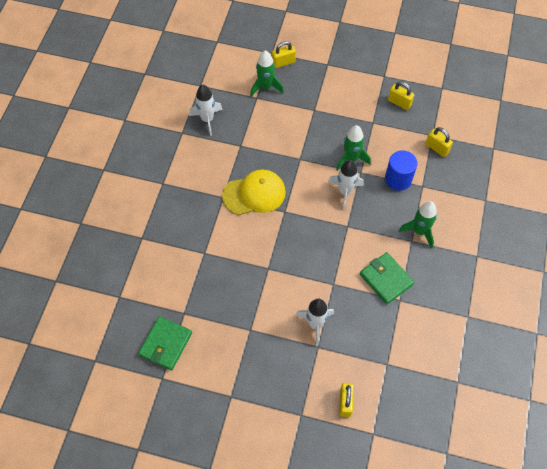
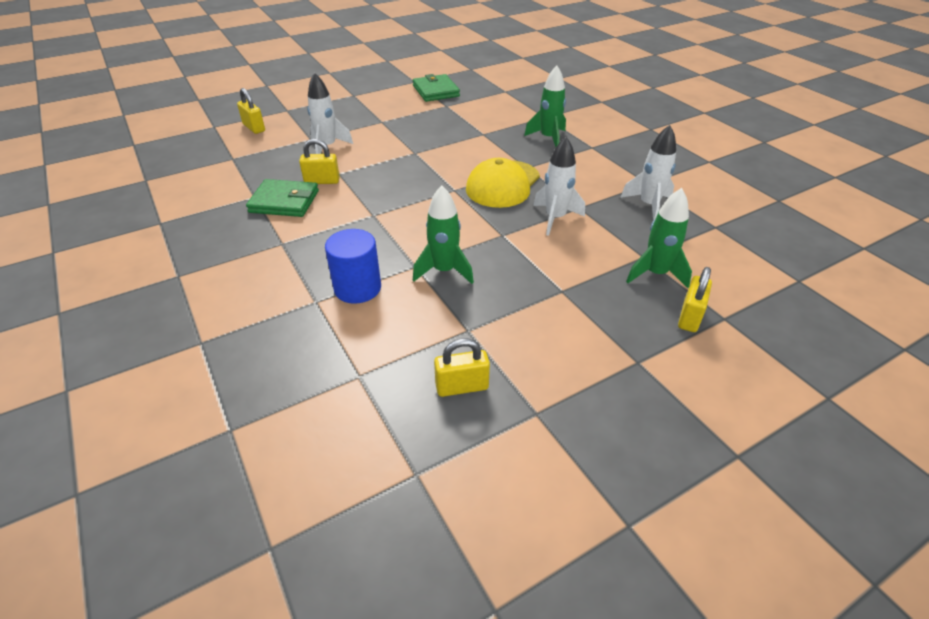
camera: 135 degrees right, 20 degrees down
(345, 192) = (411, 238): white rocket -> white rocket (555, 218)
(419, 231) = (278, 256): green rocket -> green rocket (548, 138)
(437, 148) = (334, 361): yellow padlock -> yellow padlock (322, 181)

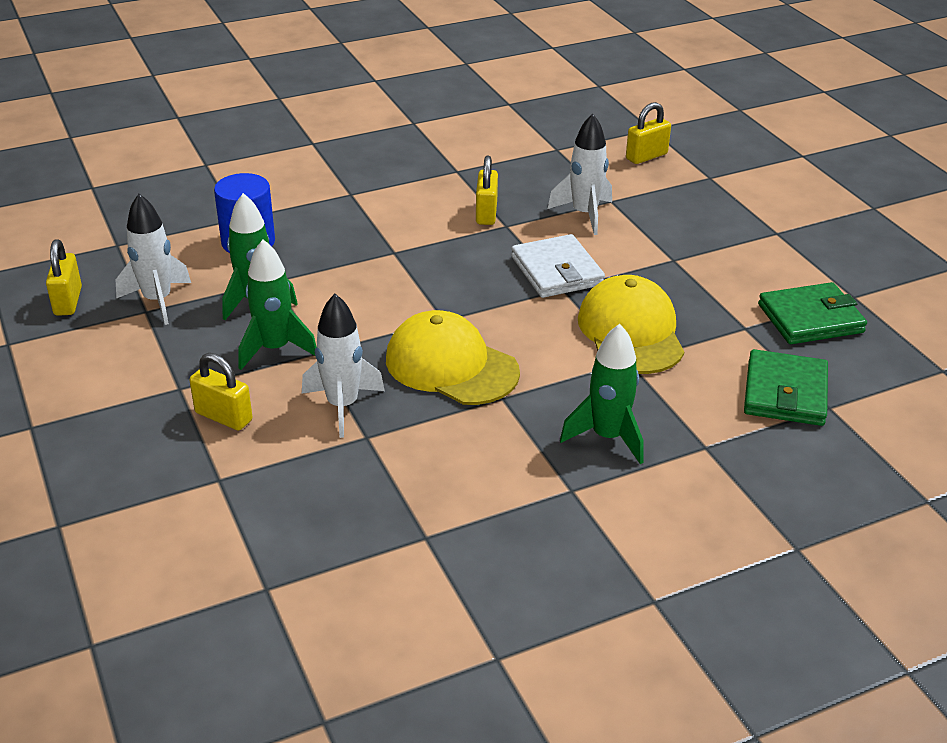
camera: 95 degrees right, 5 degrees down
(284, 201) = (440, 190): green wallet -> green wallet (785, 393)
(396, 154) = (557, 271): none -> white wallet
(456, 133) = (631, 332): none -> yellow cap
(648, 205) = (352, 518): white rocket -> white rocket (158, 301)
(655, 274) = (175, 481): green rocket -> green rocket (275, 349)
(689, 317) = (77, 491): yellow padlock -> yellow padlock (223, 417)

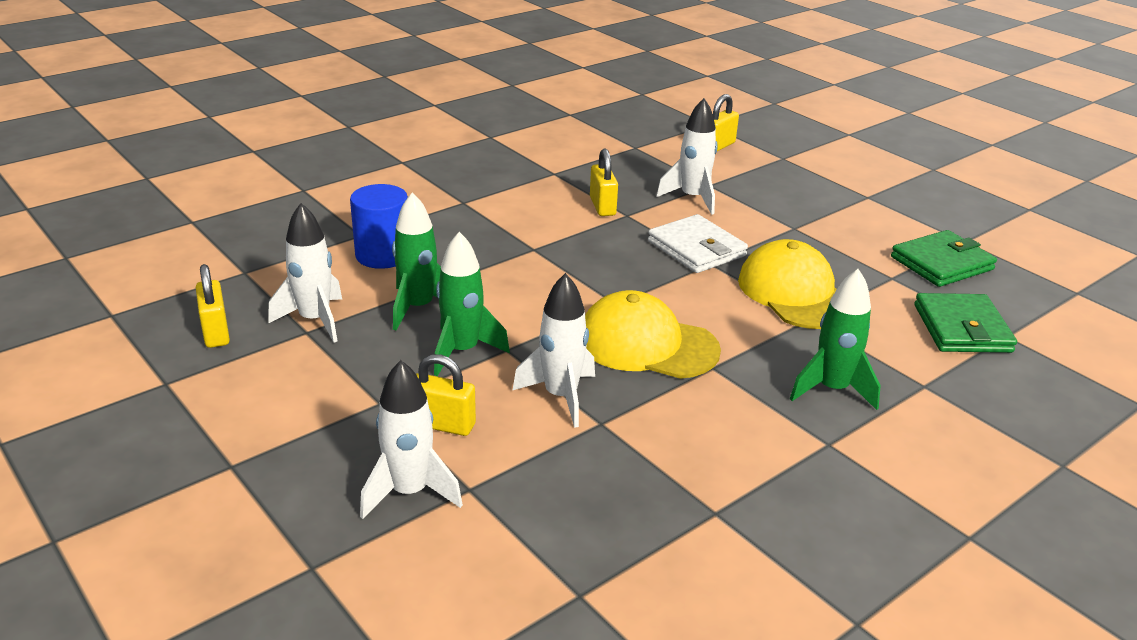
camera: 15 degrees left, 5 degrees down
(166, 474) = (409, 492): none -> white rocket

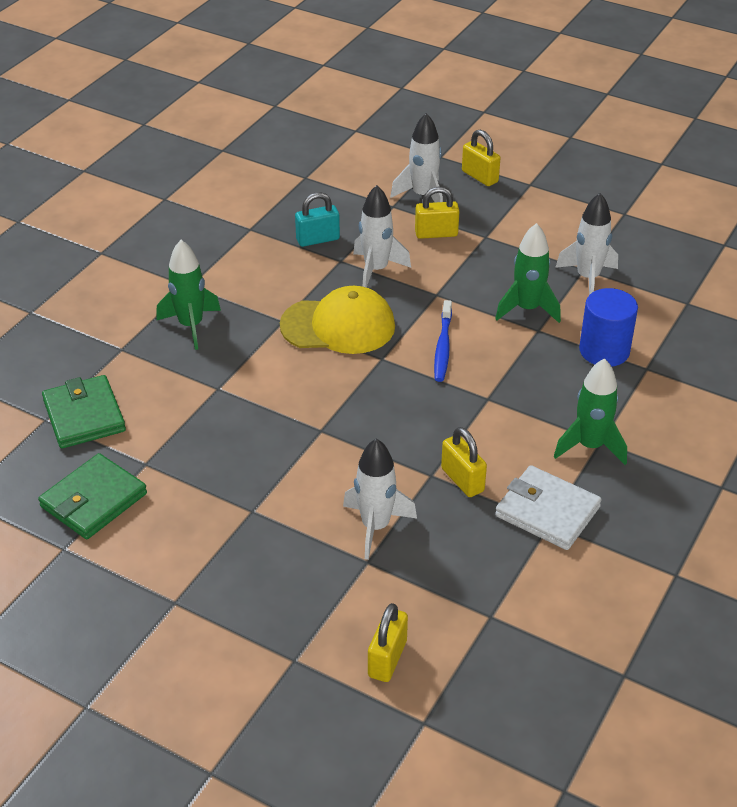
camera: 160 degrees right, 10 degrees up
(216, 332) = (640, 251): yellow padlock -> yellow padlock (479, 177)
(462, 351) = (465, 283): green rocket -> green rocket (590, 446)
(542, 297) = (443, 346): none -> blue toothbrush
(617, 463) = (318, 239): none -> turquoise padlock
(696, 248) = (341, 445): white wallet -> white wallet (547, 511)
(795, 293) = (234, 414): yellow cap -> none

